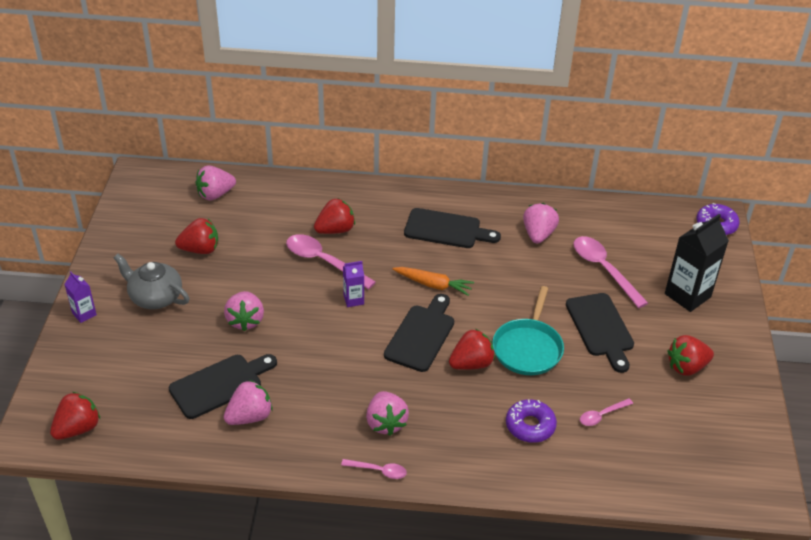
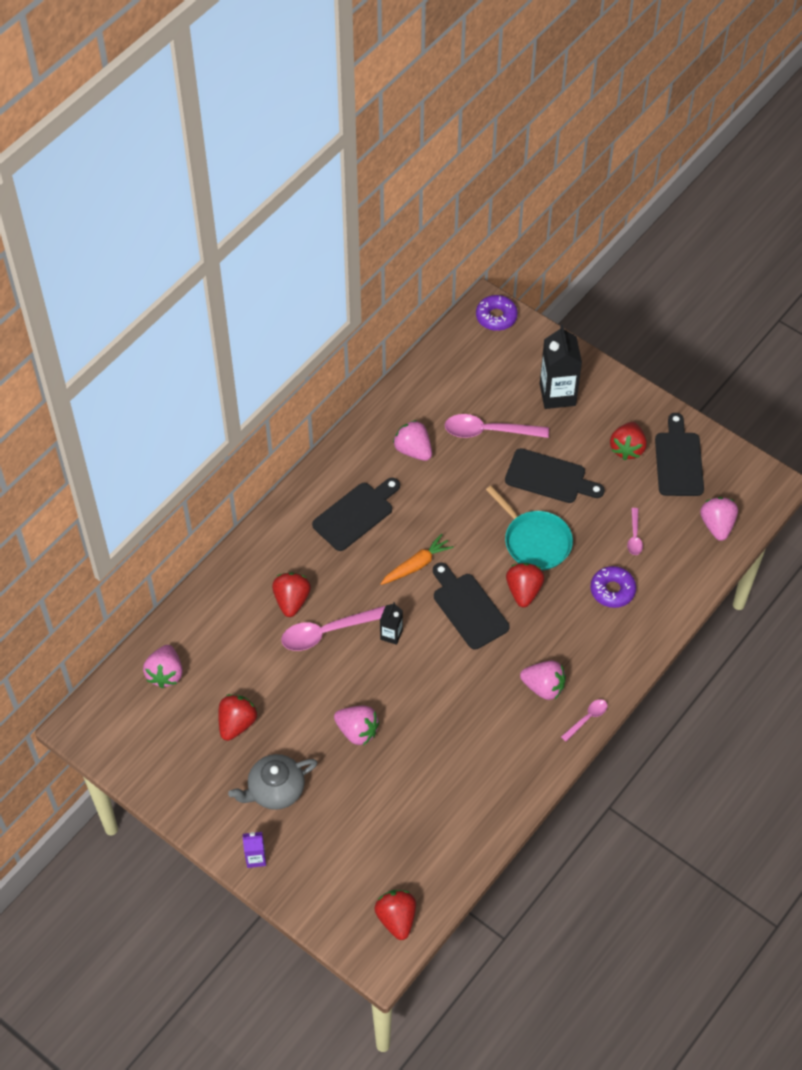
camera: 55 degrees left, 15 degrees up
(220, 385) = (420, 787): black cutting board -> black cutting board (678, 460)
(249, 416) = (471, 782): pink strawberry -> pink strawberry (717, 525)
(353, 300) = (391, 635): purple carton -> black carton

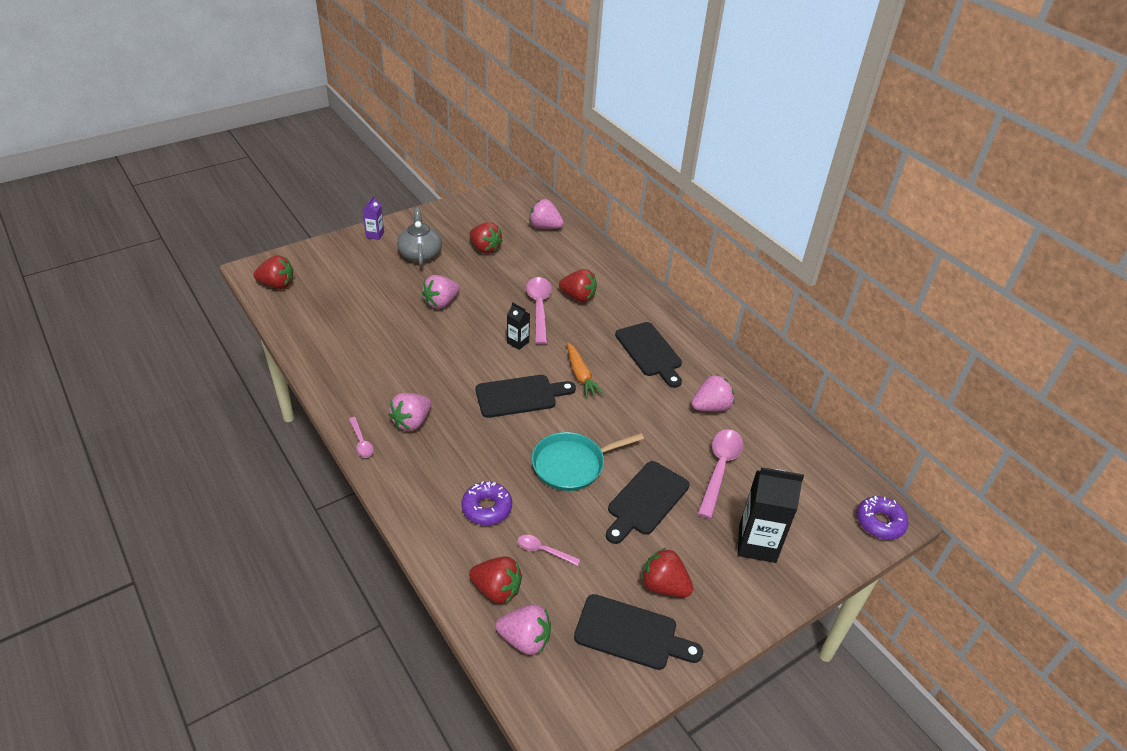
camera: 105 degrees right, 15 degrees down
(523, 591) = (519, 439): red strawberry -> red strawberry (497, 590)

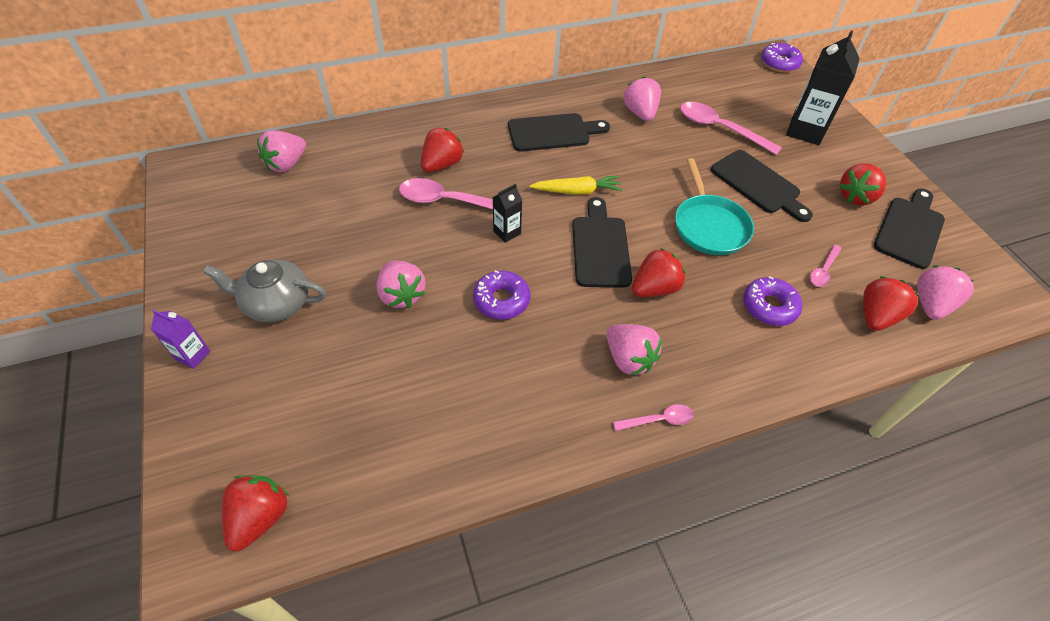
camera: 75 degrees left, 10 degrees up
(449, 349) = (501, 300): none -> purple donut
(485, 248) = (302, 230): red strawberry -> red strawberry (654, 288)
(580, 375) = (577, 191): orange carrot -> yellow carrot

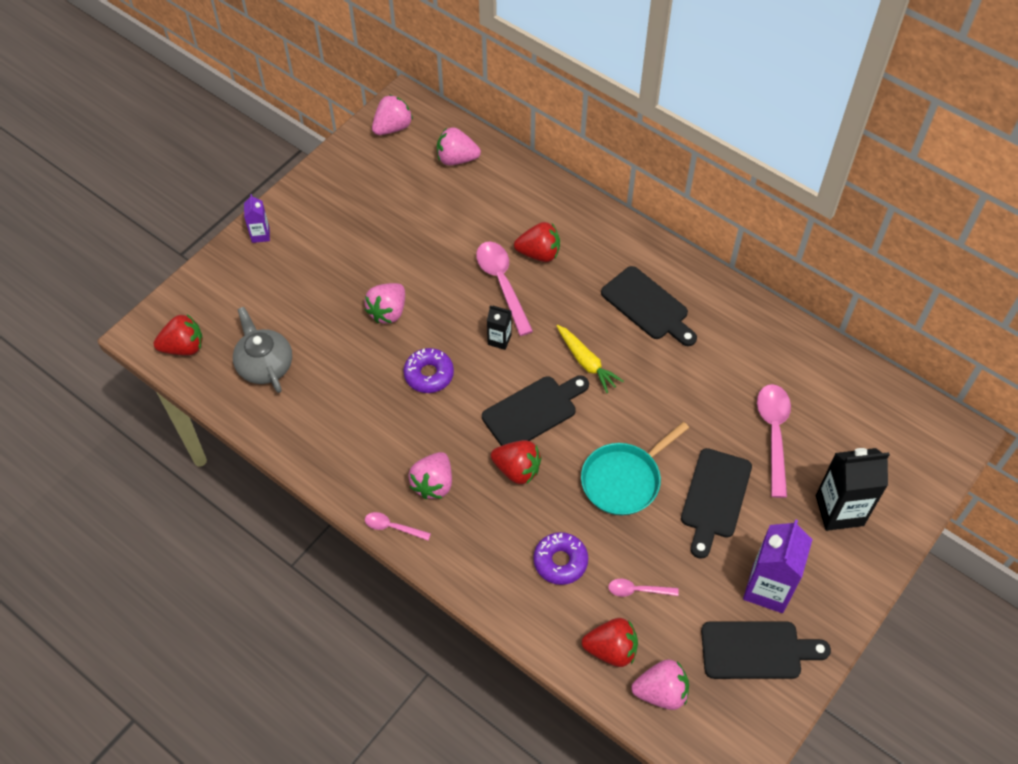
camera: 60 degrees right, 5 degrees up
(276, 303) = (329, 247): grey teapot -> grey teapot (265, 365)
(640, 113) = (738, 358): pink strawberry -> pink strawberry (392, 127)
(658, 420) = (392, 527): pink spoon -> pink spoon turned 150 degrees clockwise
(779, 63) = (947, 445): purple donut -> none
(856, 197) = (768, 588): red strawberry -> purple carton

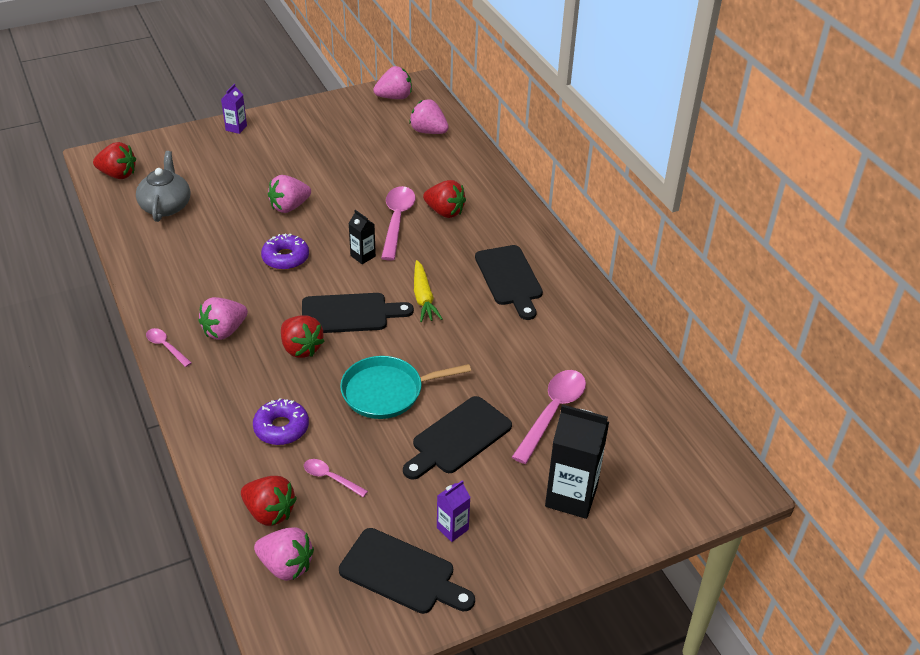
camera: 25 degrees right, 15 degrees down
(768, 588) = (452, 528): purple carton -> purple carton, size x0.52

